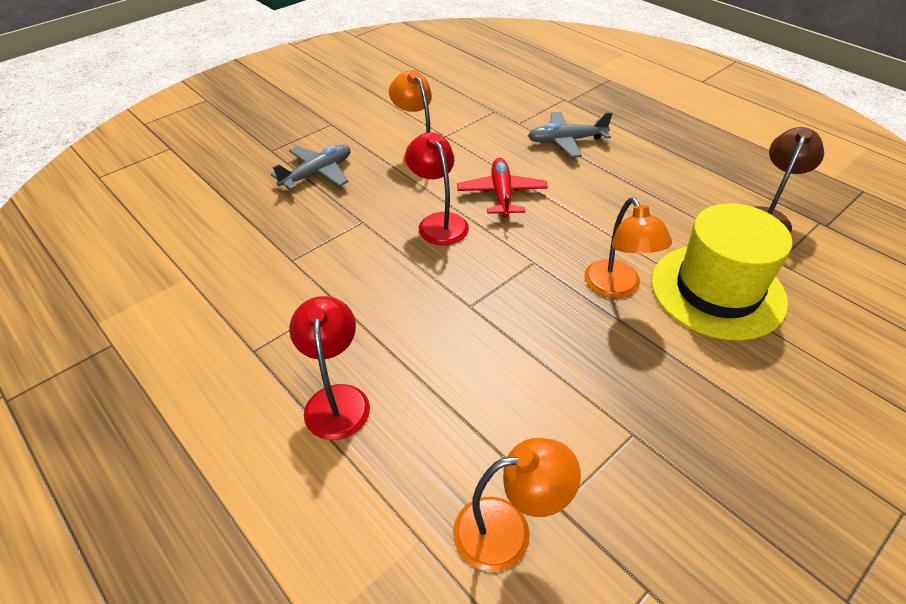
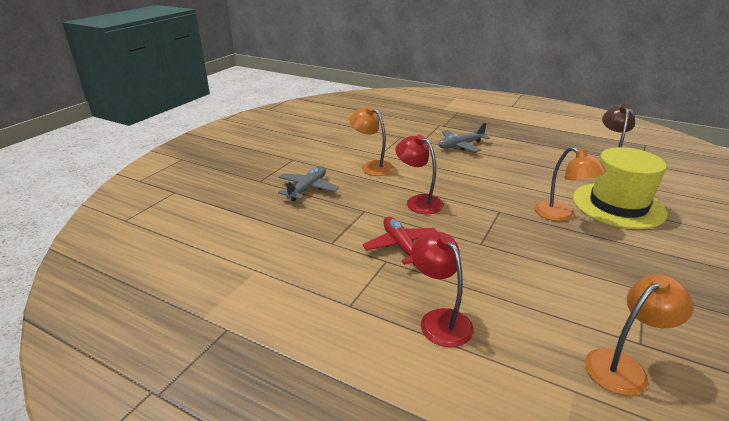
camera: 20 degrees left, 15 degrees down
(501, 194) = (446, 179): red plane -> red plane (401, 246)

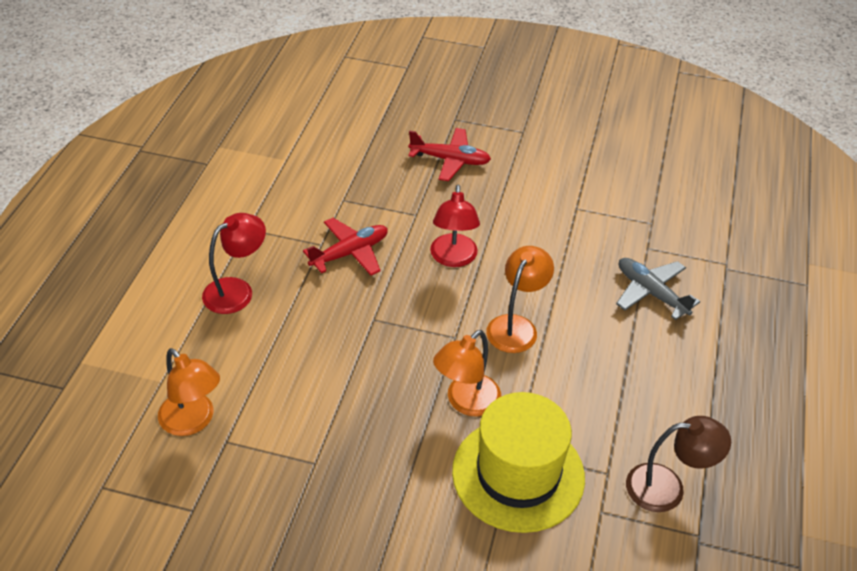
camera: 75 degrees right, 15 degrees up
(307, 189) = (450, 160): grey plane -> red plane
(372, 166) = (533, 205): orange lamp -> orange lamp (516, 326)
(418, 201) = (453, 258): red lamp -> red lamp turned 150 degrees clockwise

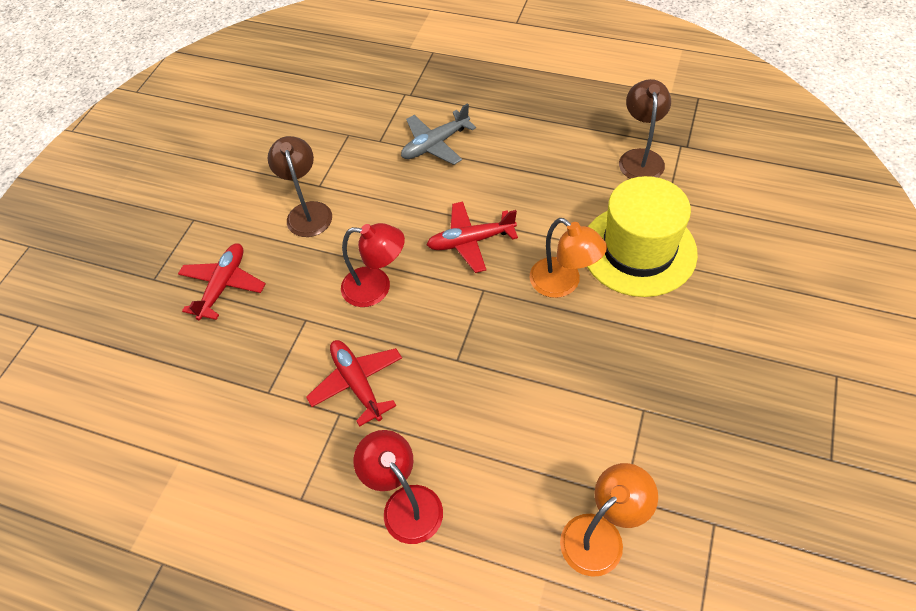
camera: 80 degrees left, 10 degrees up
(516, 326) = (470, 241): orange lamp -> red plane
(541, 203) = (308, 211): none -> brown lamp

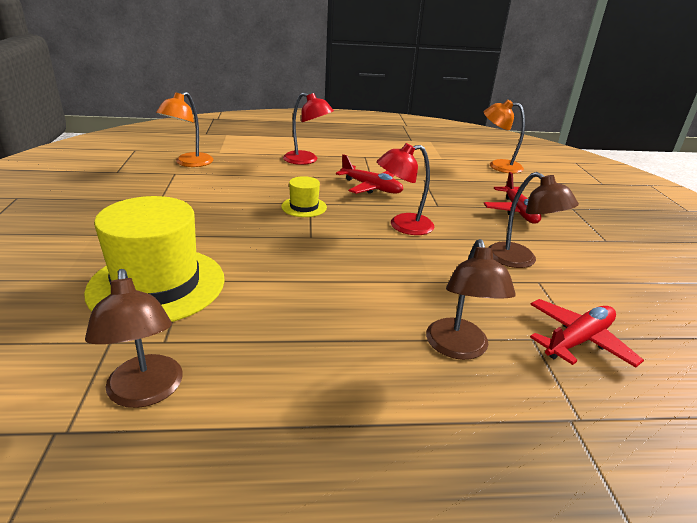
camera: 150 degrees right, 25 degrees down
(435, 144) = (459, 348): grey plane -> brown lamp
(467, 352) = (304, 207): none -> yellow hat
(470, 241) = (343, 264): red plane -> red plane (578, 340)
(563, 284) = (237, 250): orange lamp -> orange lamp (498, 166)

